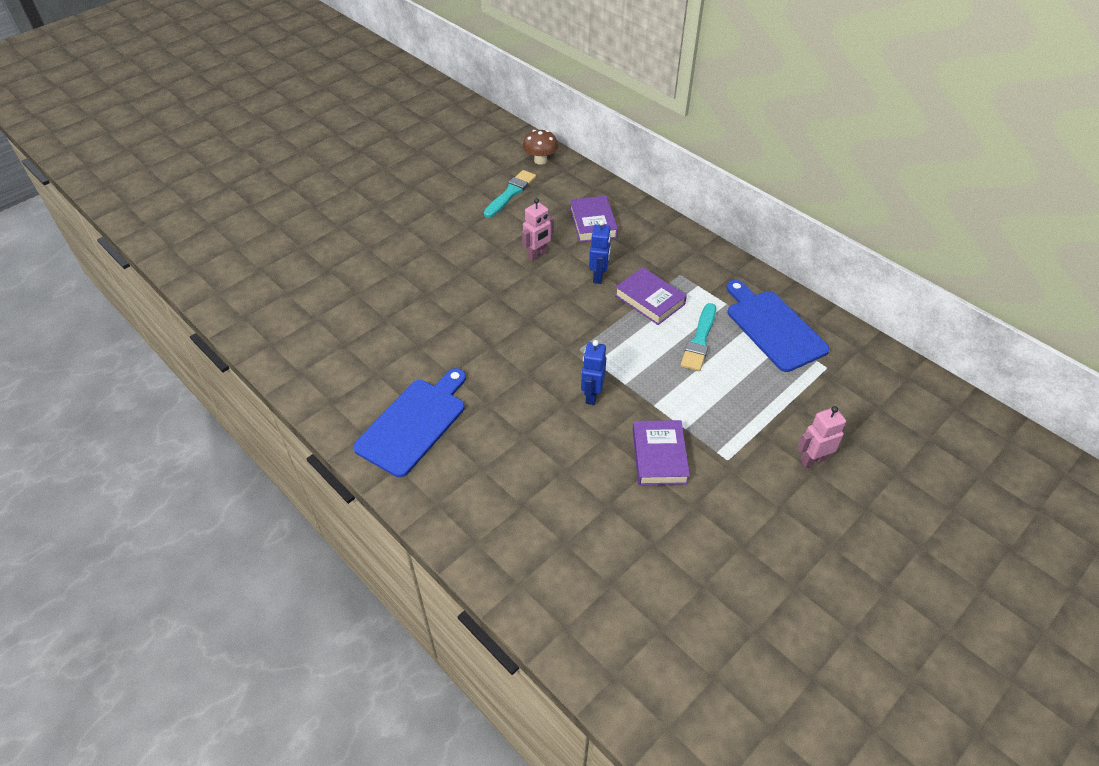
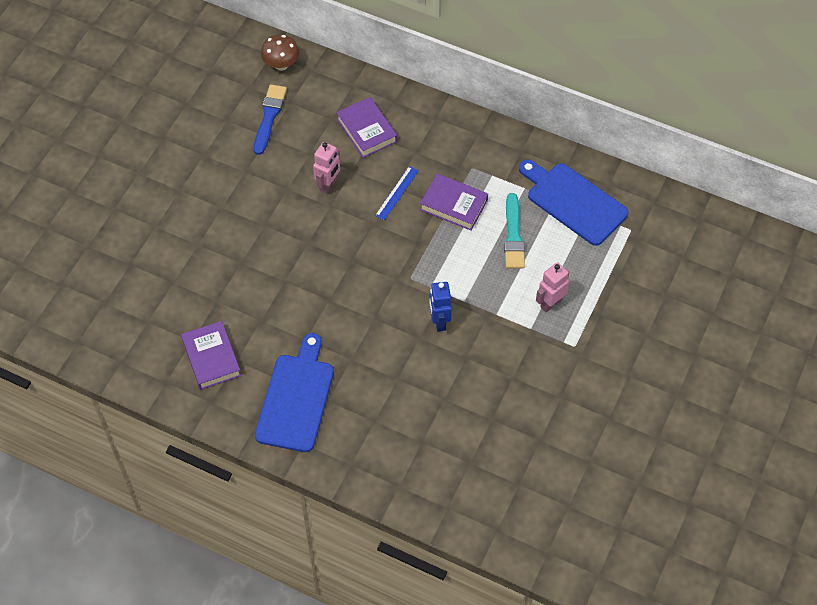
camera: 20 degrees left, 10 degrees up
(510, 193) = (269, 117): turquoise brush -> blue brush
(598, 276) = (397, 193): blue robot -> blue ruler
(659, 456) = (517, 361): purple book -> purple book (211, 358)
(812, 459) = (642, 324): pink robot -> pink robot (550, 303)

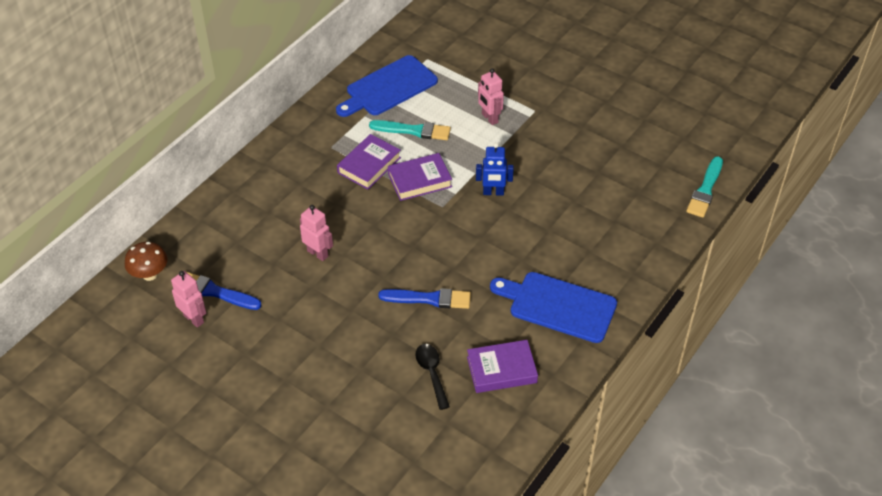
camera: 80 degrees left, 10 degrees down
(200, 301) = (432, 373): none -> black spoon
(237, 109) = (194, 318): none -> pink robot
(287, 285) = (429, 299): none -> blue brush
(367, 130) = (261, 216): purple book -> purple book (419, 180)
(397, 193) = (343, 203): blue ruler -> none
(488, 532) = (705, 190): none -> turquoise brush

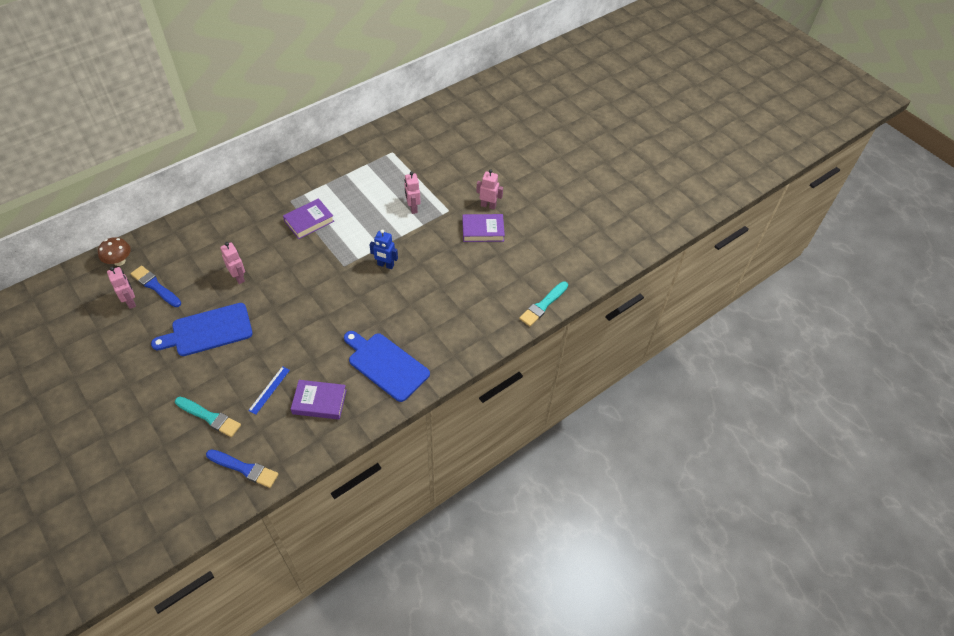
camera: 15 degrees right, 5 degrees up
(388, 88) = (353, 167): blue cutting board -> blue cutting board (208, 331)
(413, 131) = (354, 203): turquoise brush -> turquoise brush (209, 417)
(419, 180) = (338, 242): purple book -> purple book (483, 230)
(429, 299) = (297, 333): blue brush -> blue brush (244, 469)
(432, 373) = (269, 390): black spoon -> blue ruler
(579, 93) = (488, 205): none -> pink robot

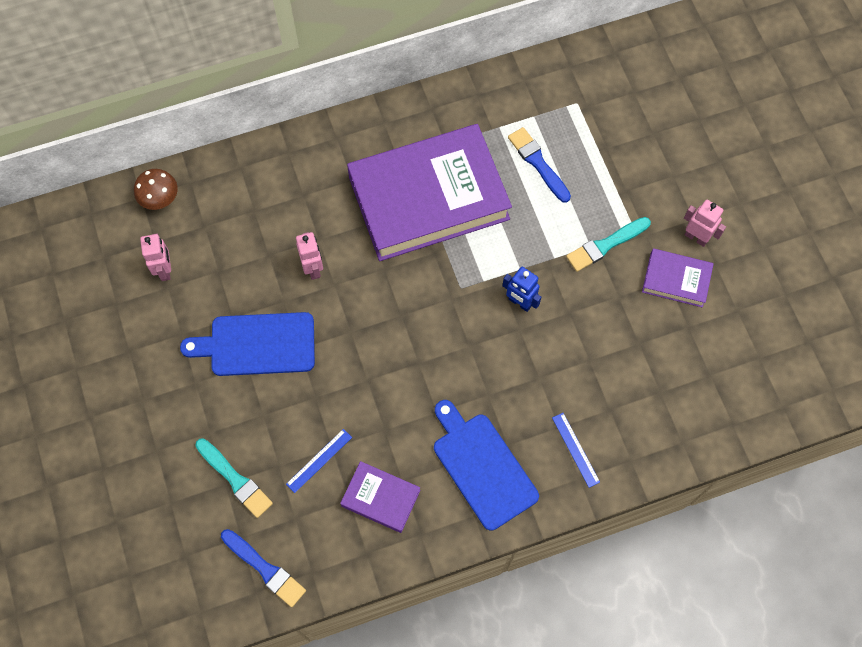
camera: 20 degrees right, 15 degrees up
(155, 286) = (200, 253): blue brush -> blue brush (538, 163)
(309, 221) = (428, 198): purple book -> purple book, size x2.29
(413, 208) = (583, 213): pink robot -> none
(446, 339) = (576, 449): none -> blue ruler
(543, 305) = (729, 432): turquoise brush -> turquoise brush (605, 245)

